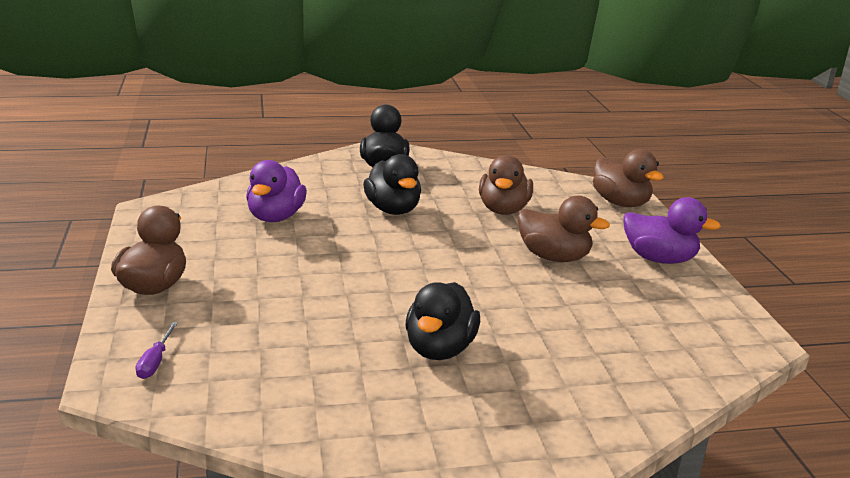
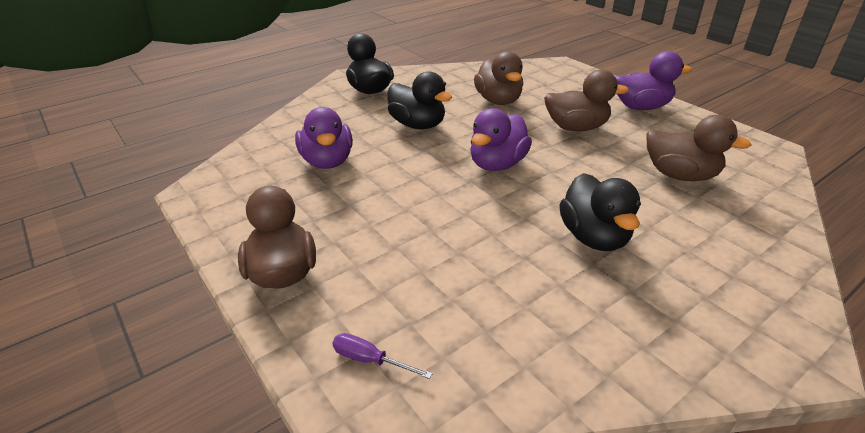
camera: 25 degrees left, 10 degrees up
(155, 362) = (370, 360): purple screwdriver -> purple screwdriver turned 135 degrees clockwise
(427, 264) = (497, 164): none -> purple duck
(620, 203) = (567, 73): brown duck -> brown duck (680, 175)

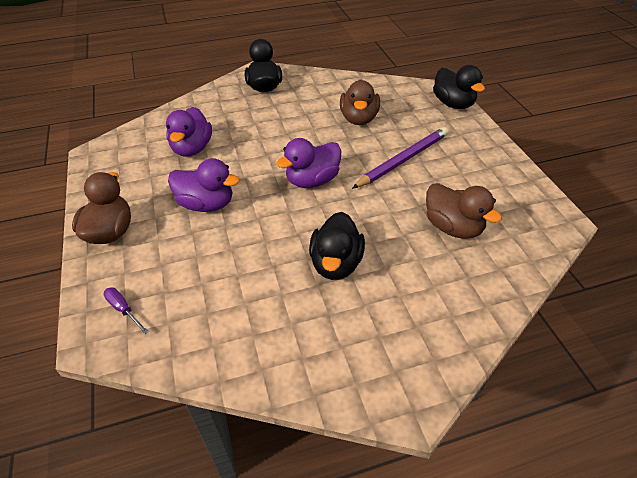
camera: 20 degrees right, 10 degrees up
(418, 125) = (278, 129): black duck -> black duck (453, 104)
(576, 127) = (403, 160): brown duck -> purple pencil
(641, 107) = (478, 151): purple duck -> purple duck (206, 204)

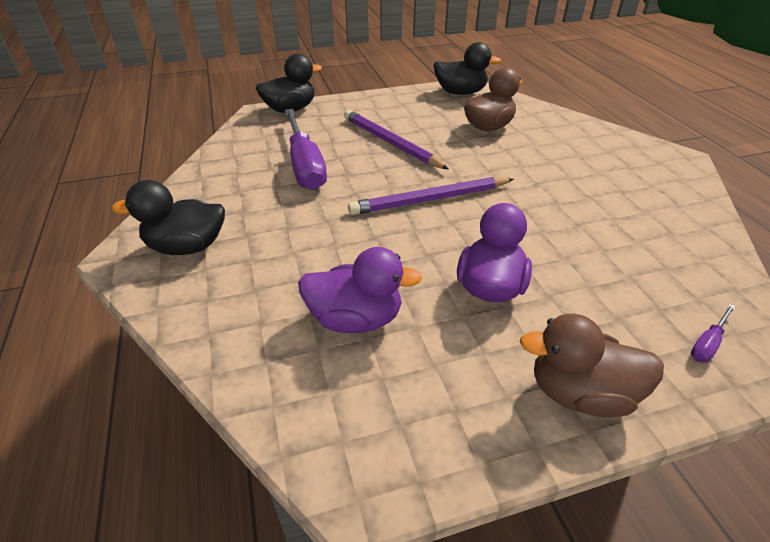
camera: 90 degrees left, 5 degrees down
(312, 180) = (430, 199): purple duck -> purple pencil
(336, 264) = (558, 186): black duck -> black duck (460, 93)
(359, 119) = (305, 165): brown duck -> purple screwdriver

